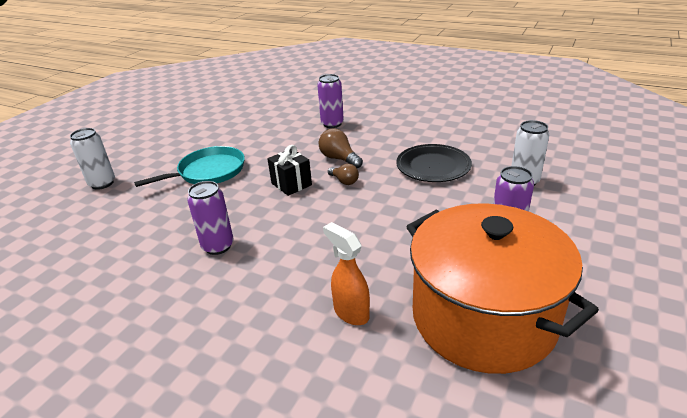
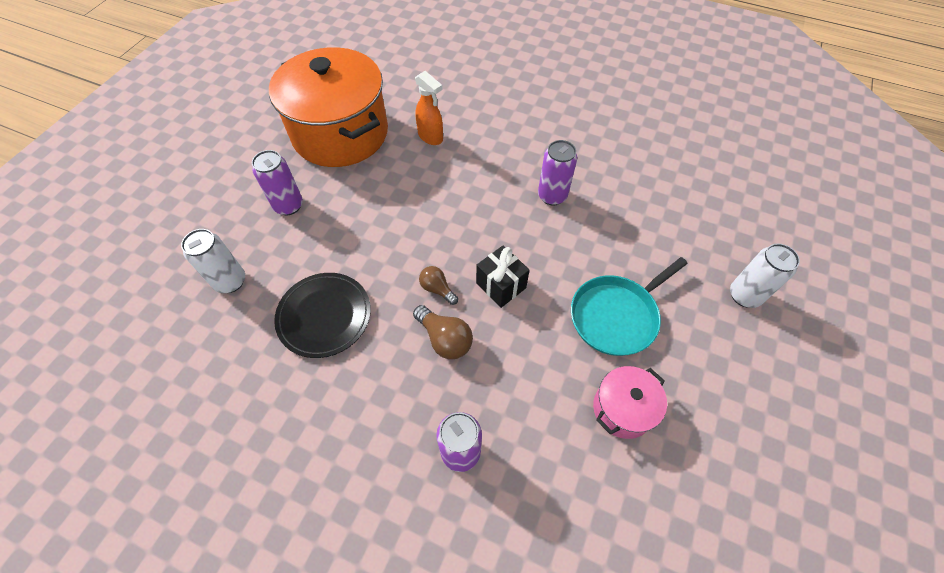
camera: 175 degrees right, 25 degrees up
(231, 138) = (622, 409): none -> pink pot

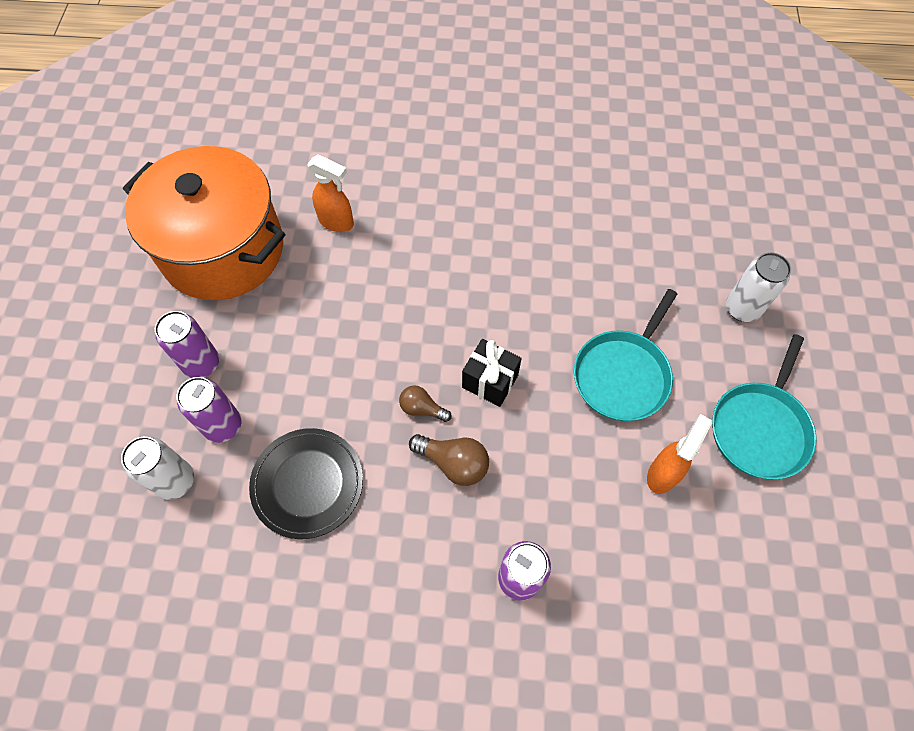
camera: 20 degrees left, 5 degrees up
(552, 196) = (505, 255): purple can -> purple can (223, 426)
(622, 409) = (663, 473): pink pot -> orange spray bottle
(728, 401) = (760, 428): none -> turquoise pan

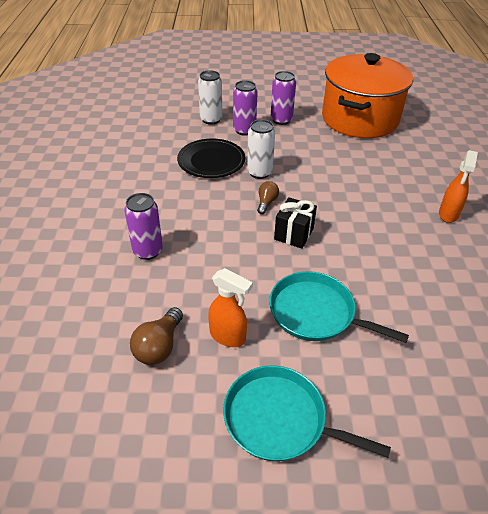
camera: 85 degrees right, 20 degrees down
(337, 222) = (400, 158): orange spray bottle -> orange spray bottle (448, 214)
(453, 463) = (228, 218): brown light bulb -> brown light bulb (159, 346)
(742, 309) = (416, 416): white can -> white can (259, 173)

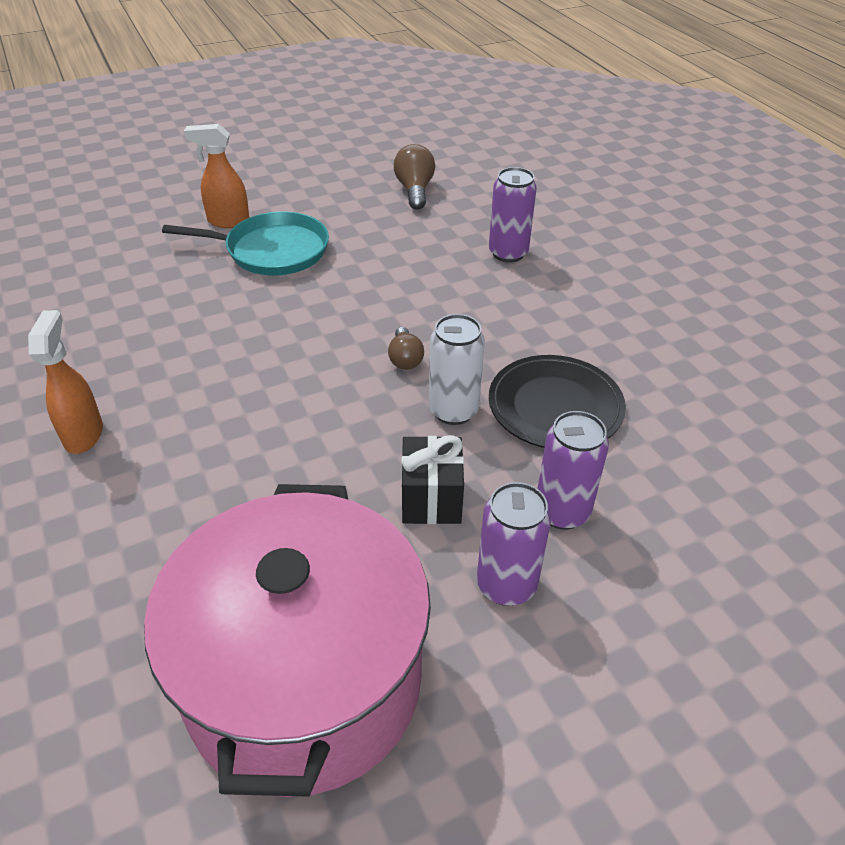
camera: 155 degrees right, 0 degrees up
(211, 119) = (659, 518): white can -> none
(228, 337) = (355, 211): orange spray bottle -> orange spray bottle (228, 221)
(280, 419) = (277, 179): turquoise pan -> none
(293, 234) = (338, 325): black gift -> black gift (431, 499)
(359, 119) = (304, 681): orange pot -> pink pot

